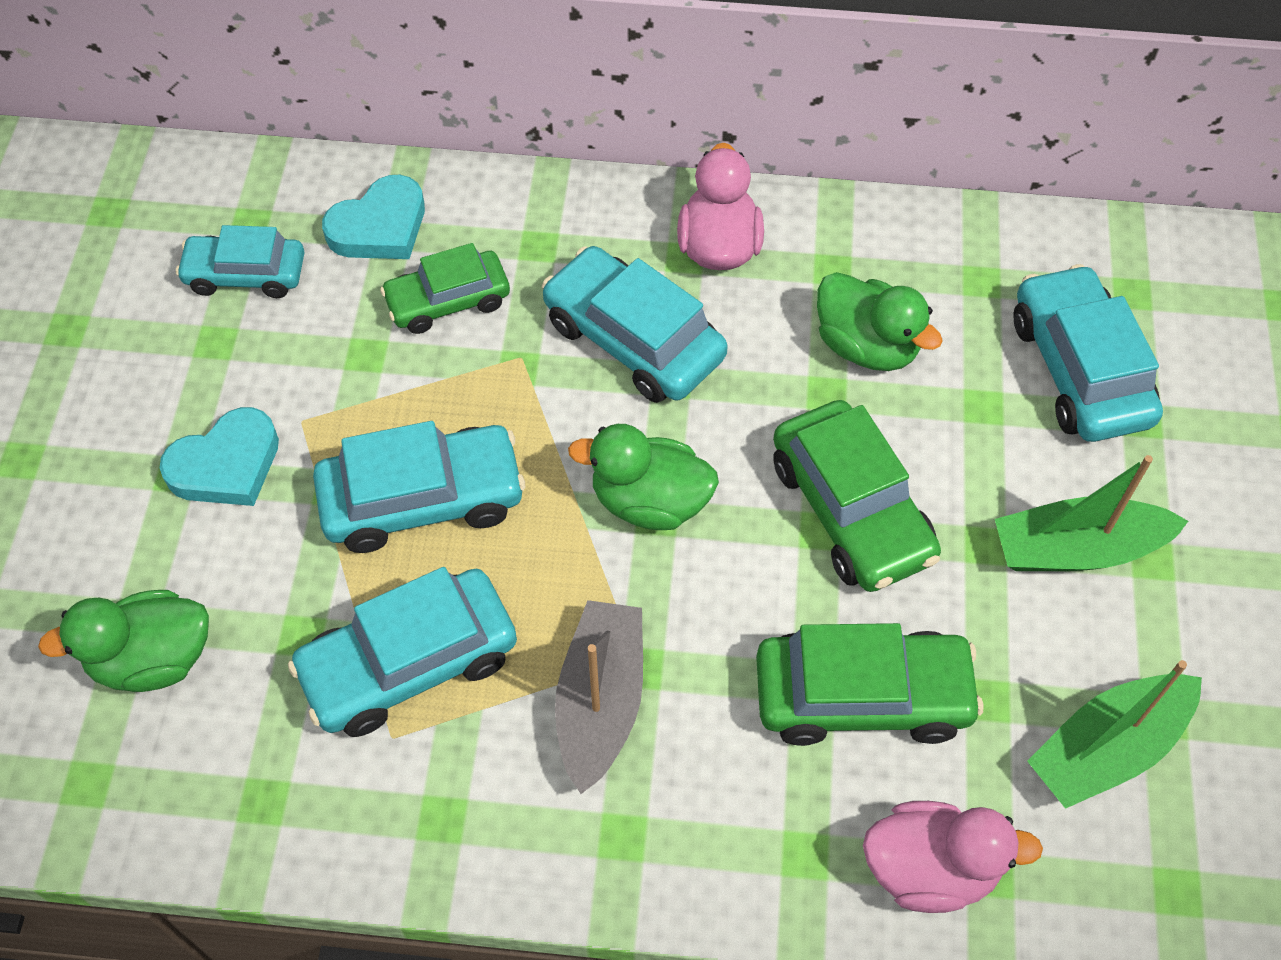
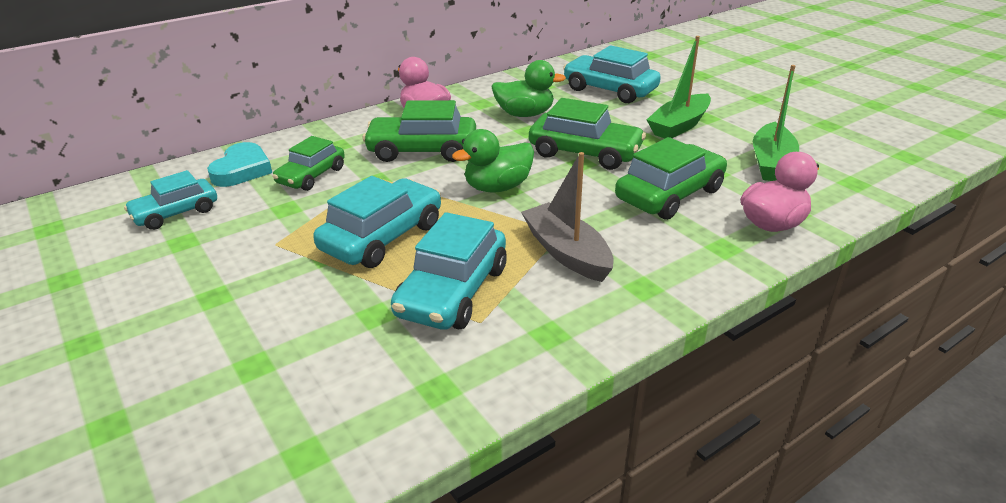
camera: 40 degrees left, 25 degrees down
(153, 659) = (288, 374): green duck -> none
(226, 465) = (245, 278): turquoise heart -> none
(633, 339) = (422, 150): turquoise car -> green car

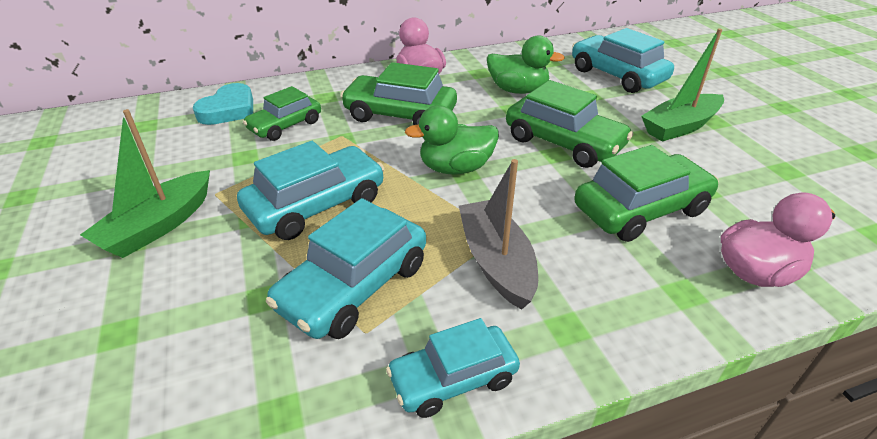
camera: 15 degrees right, 5 degrees up
(176, 213) = (149, 144): turquoise car -> turquoise car (453, 379)
(771, 163) = (777, 190): green boat -> green boat (159, 226)

